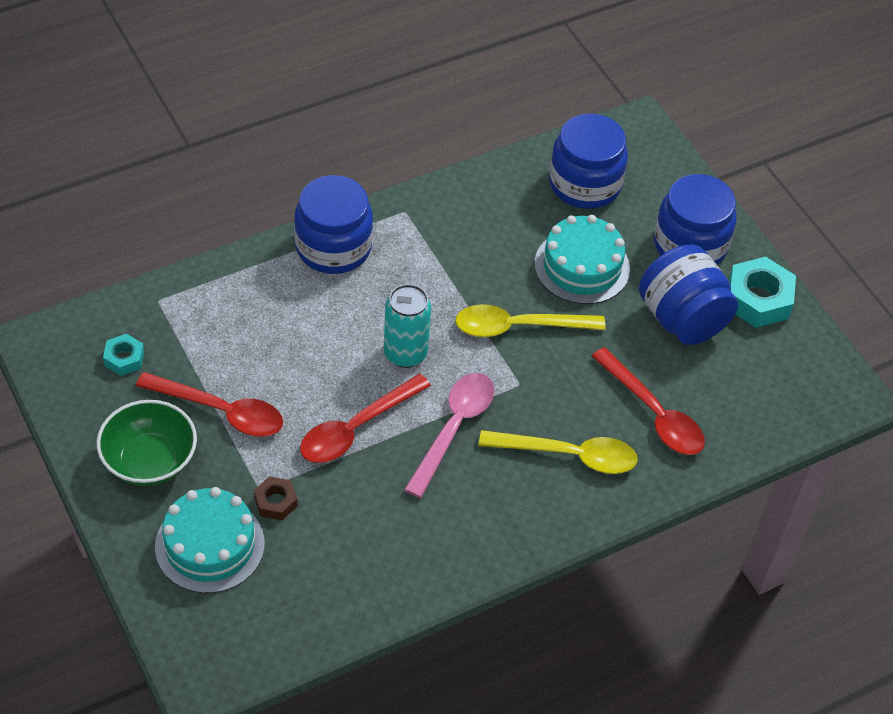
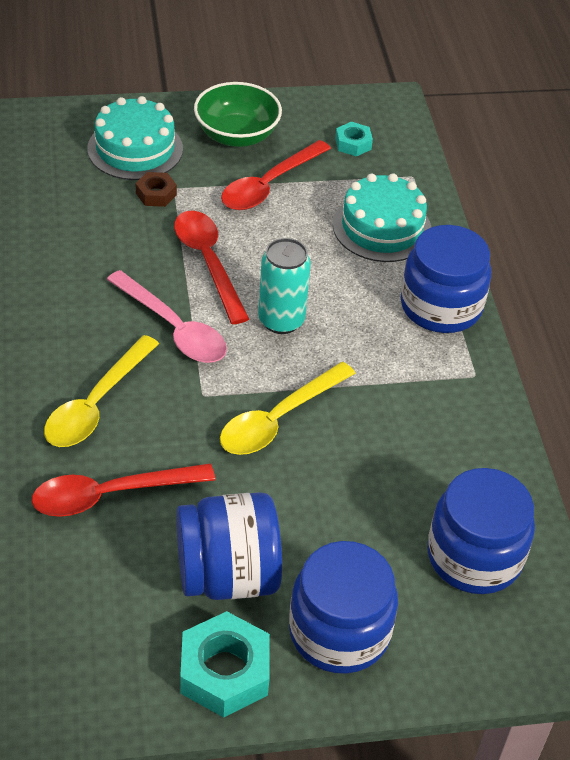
camera: 110 degrees right, 5 degrees down
(518, 327) = (278, 419): yellow spoon -> yellow spoon turned 150 degrees counterclockwise
(582, 266) = (343, 506): turquoise cake -> turquoise cake (382, 227)

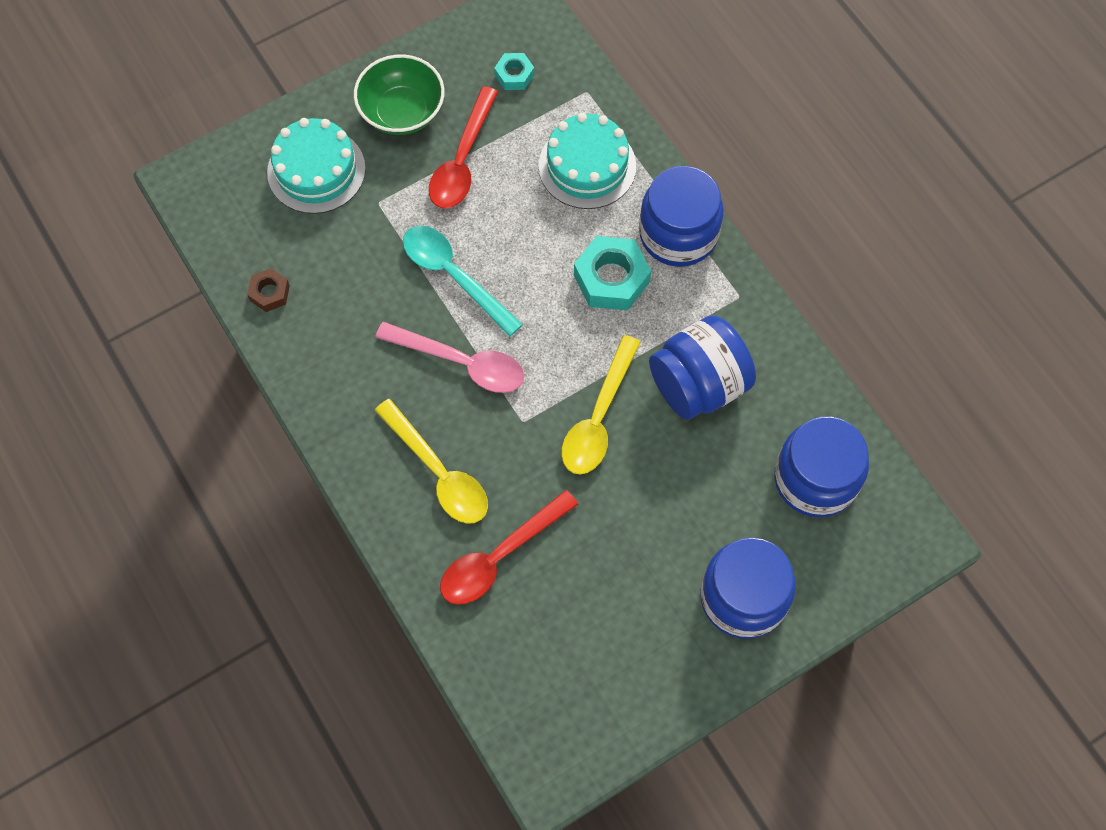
camera: 20 degrees left, 20 degrees up
(96, 404) = (438, 472): yellow spoon -> yellow spoon turned 45 degrees counterclockwise
(156, 194) = (365, 217): brown nut -> brown nut (269, 293)
(208, 263) = (454, 276): red spoon -> turquoise spoon
(224, 671) = (673, 674): turquoise nut -> turquoise nut (611, 278)
(228, 575) = (632, 587): blue jar -> blue jar (698, 384)
(281, 320) = (549, 312): turquoise can -> none

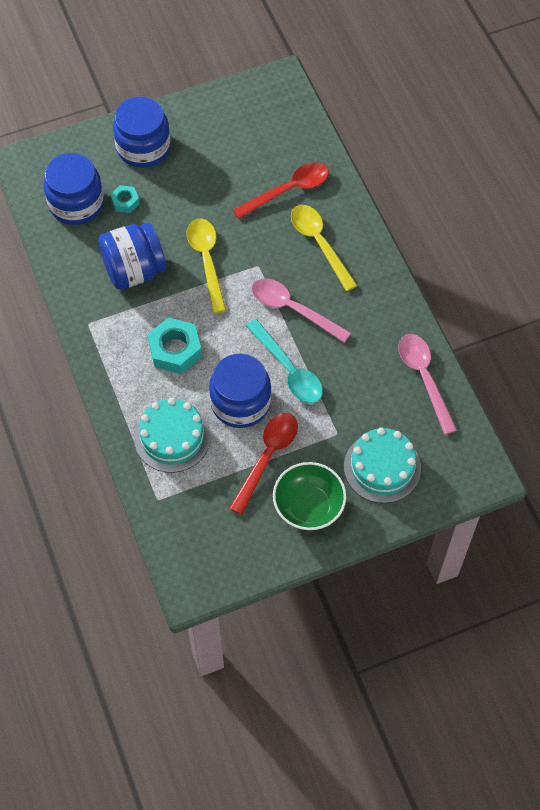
camera: 170 degrees left, 5 degrees down
(269, 293) = (424, 378): brown nut -> pink spoon
(514, 75) = (212, 524): turquoise nut -> turquoise nut (125, 202)
(598, 417) = (207, 261): yellow spoon -> yellow spoon turned 45 degrees counterclockwise
(678, 234) = (118, 374): blue jar -> blue jar (240, 403)

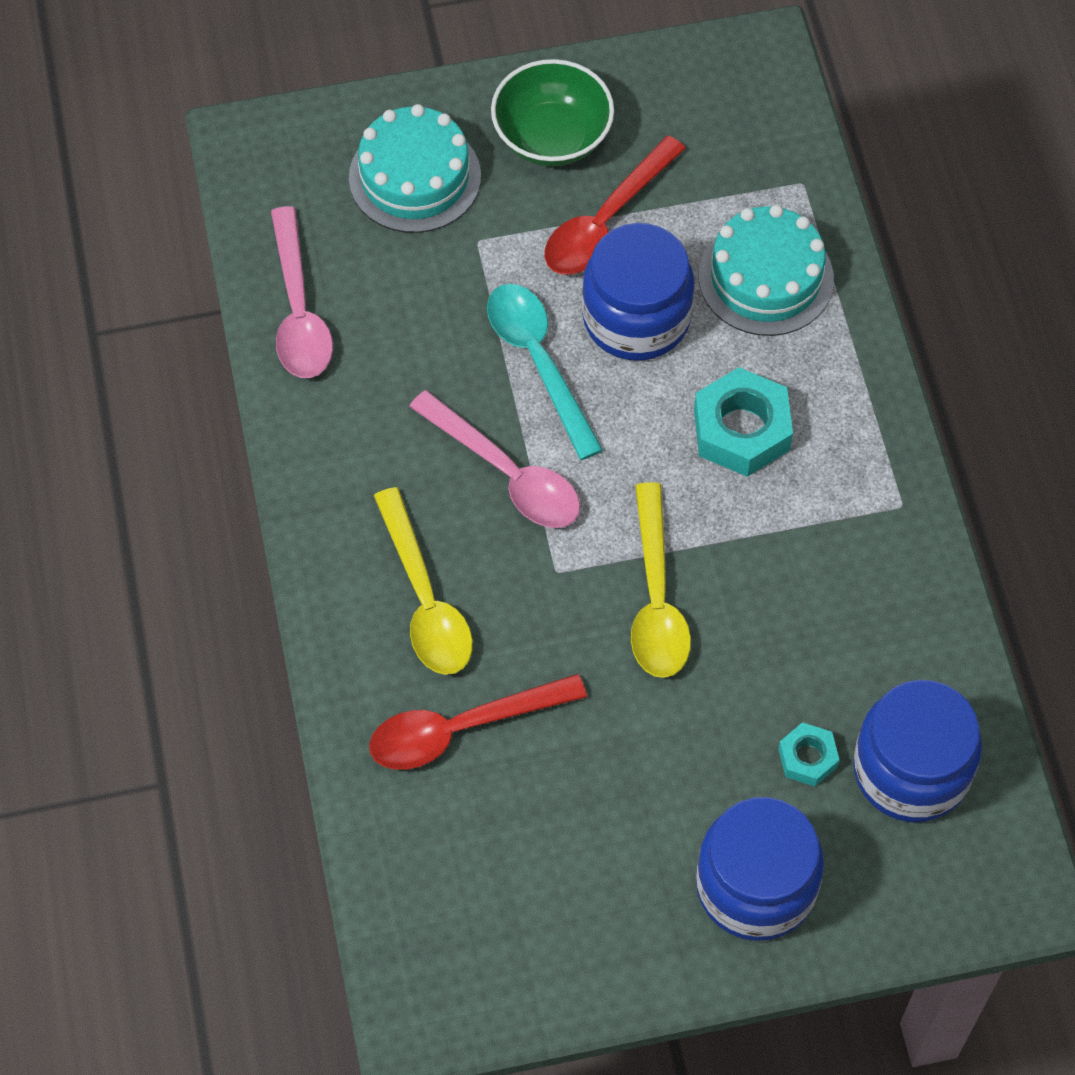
camera: 170 degrees left, 0 degrees up
(134, 271) = (803, 600): blue jar -> none

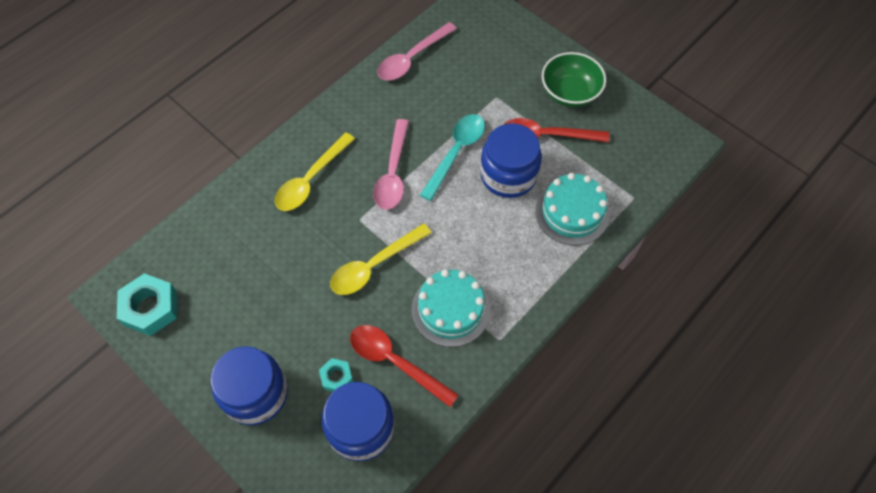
camera: 55 degrees right, 0 degrees up
(415, 177) = (507, 58): turquoise cake -> turquoise cake (451, 309)
(462, 728) = (259, 229): red spoon -> red spoon (395, 362)
(741, 430) = (486, 249): turquoise nut -> turquoise nut (150, 308)

